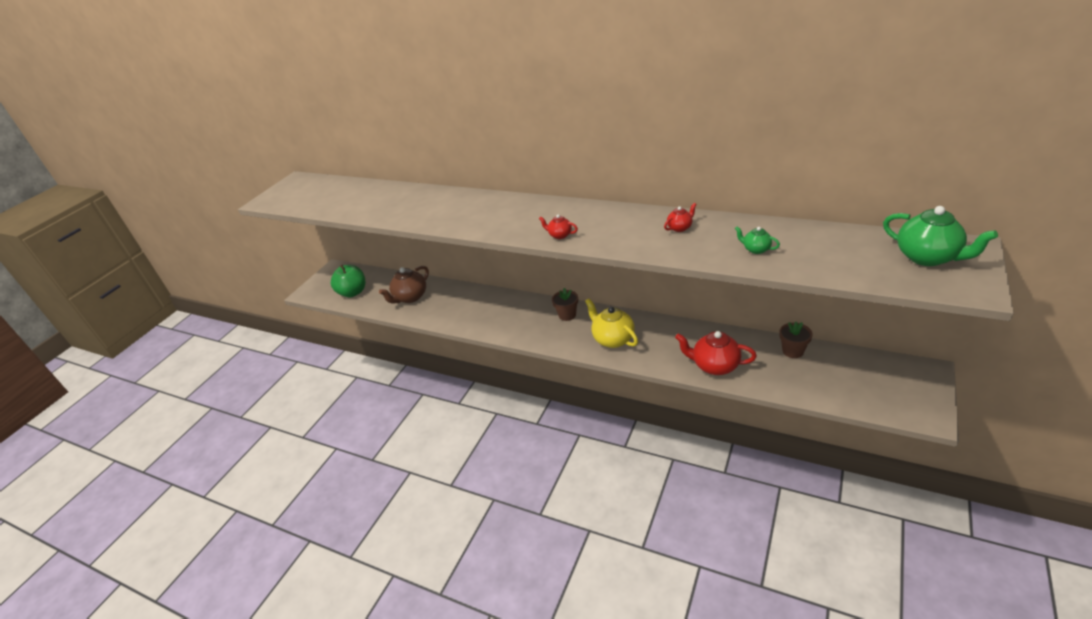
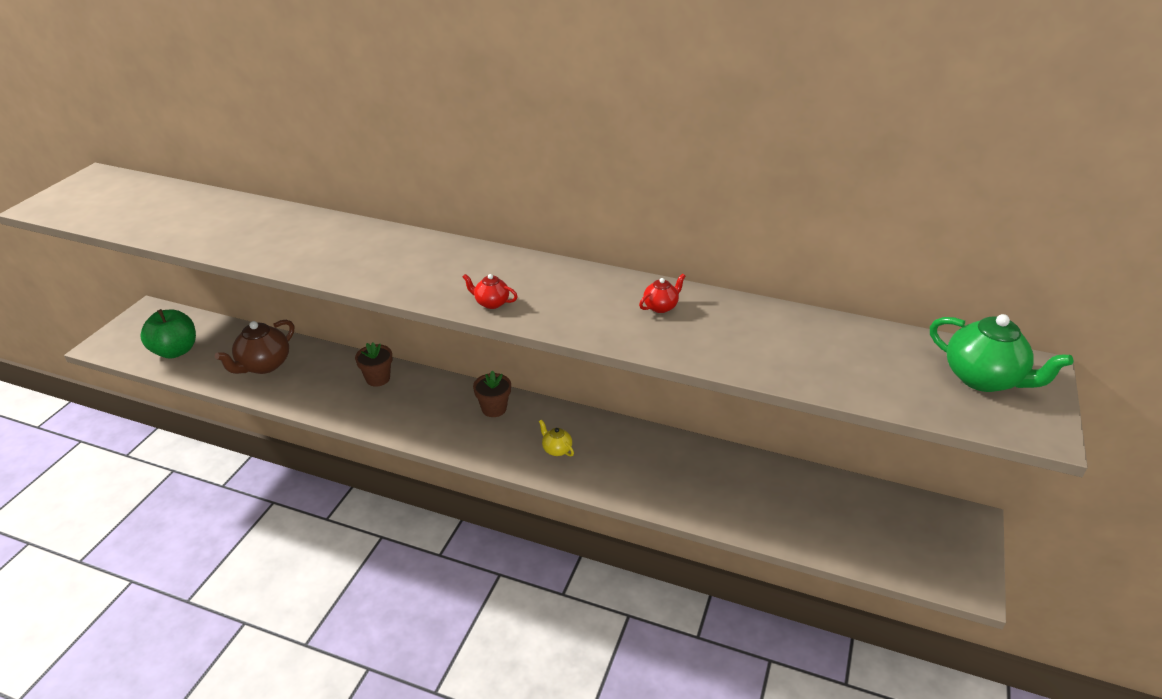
camera: 10 degrees left, 0 degrees up
(612, 339) = (556, 449): yellow teapot -> yellow teapot, size x0.50
(714, 366) = (695, 498): red teapot -> none
(756, 249) = (762, 348): green teapot -> none
(793, 351) = (800, 482): brown flower pot -> brown flower pot (378, 378)

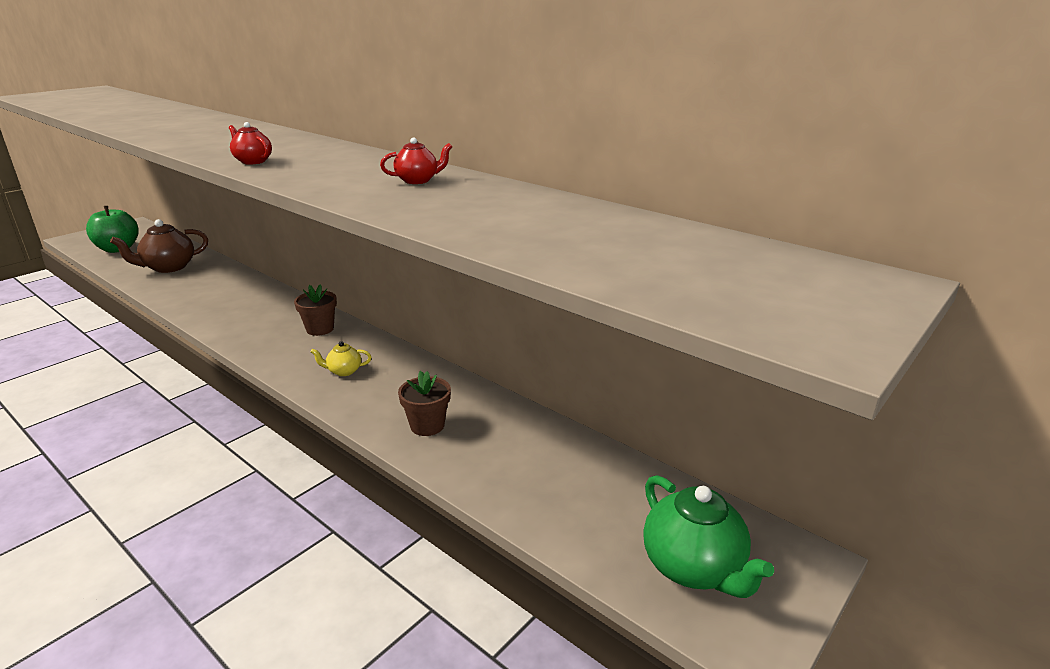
camera: 20 degrees right, 10 degrees down
(378, 378) = (245, 291): brown flower pot -> brown flower pot (427, 425)
(556, 449) = (344, 371): yellow teapot -> yellow teapot turned 75 degrees counterclockwise
(983, 379) = (775, 278): green teapot -> green teapot (694, 568)

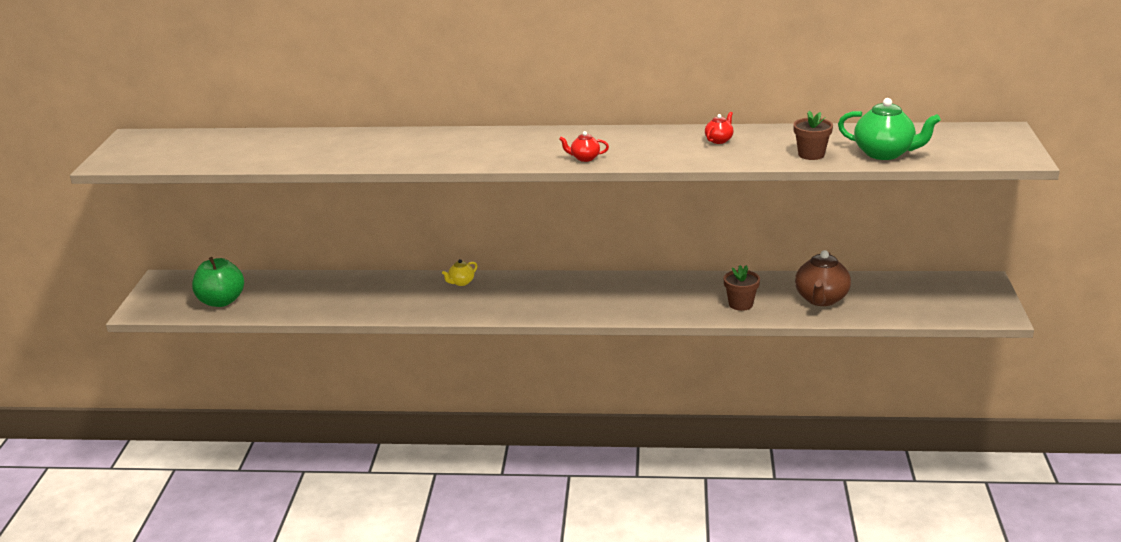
camera: 35 degrees left, 0 degrees up
(168, 267) = (320, 296): brown teapot -> brown teapot (821, 299)
(320, 329) = (560, 286): brown flower pot -> brown flower pot (811, 154)
(344, 371) = (634, 301): yellow teapot -> yellow teapot (461, 282)
(694, 568) = (949, 302): green teapot -> green teapot (885, 153)

